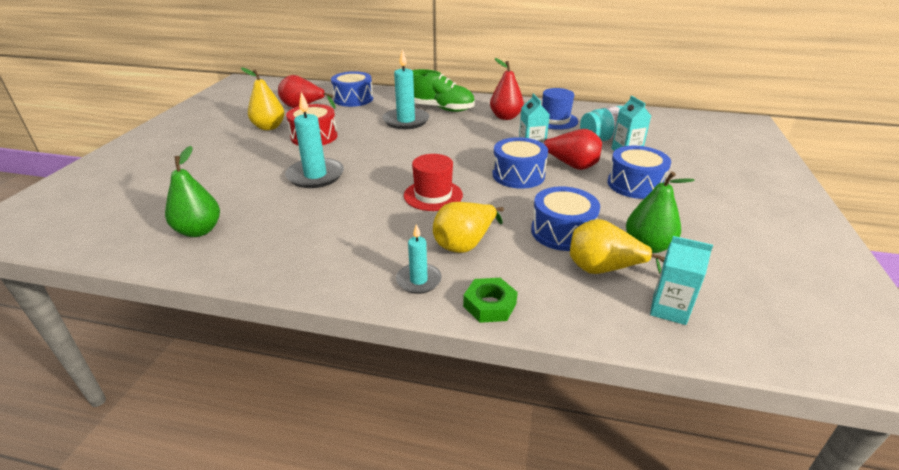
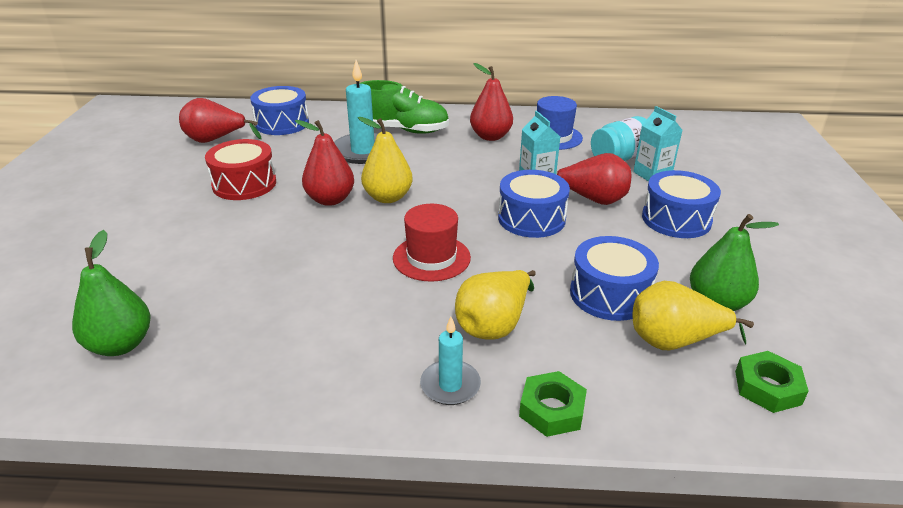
camera: 10 degrees left, 0 degrees up
(269, 127) = (176, 174): yellow pear -> yellow pear (388, 197)
(315, 176) = (264, 243): turquoise candle -> none
(371, 151) = (330, 199): none -> red pear
(669, 309) = (767, 387): turquoise carton -> green nut

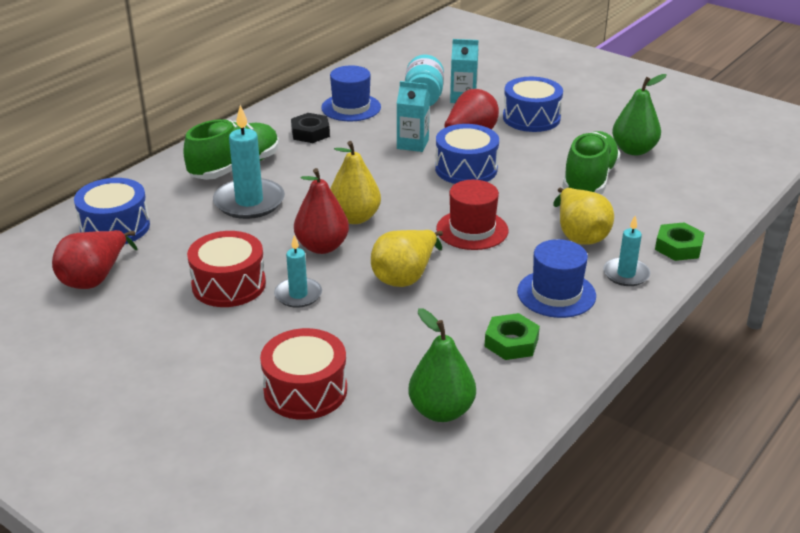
camera: 55 degrees left, 0 degrees up
(121, 265) = (305, 390): none -> red drum
(253, 214) = (298, 295): none -> turquoise candle
(367, 347) = (556, 294): none -> blue hat
(490, 136) = (310, 133): red pear -> black nut
(609, 294) = (589, 180): blue drum -> green shoe
(674, 341) = (655, 181): yellow pear -> yellow pear (405, 276)
(767, 387) = (717, 173): green nut -> green nut (511, 342)

